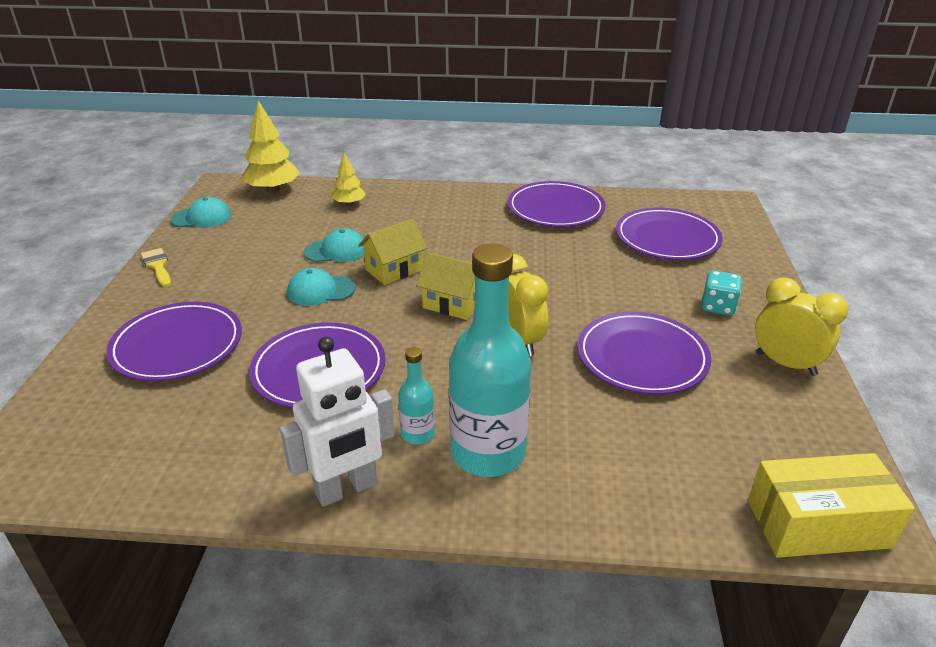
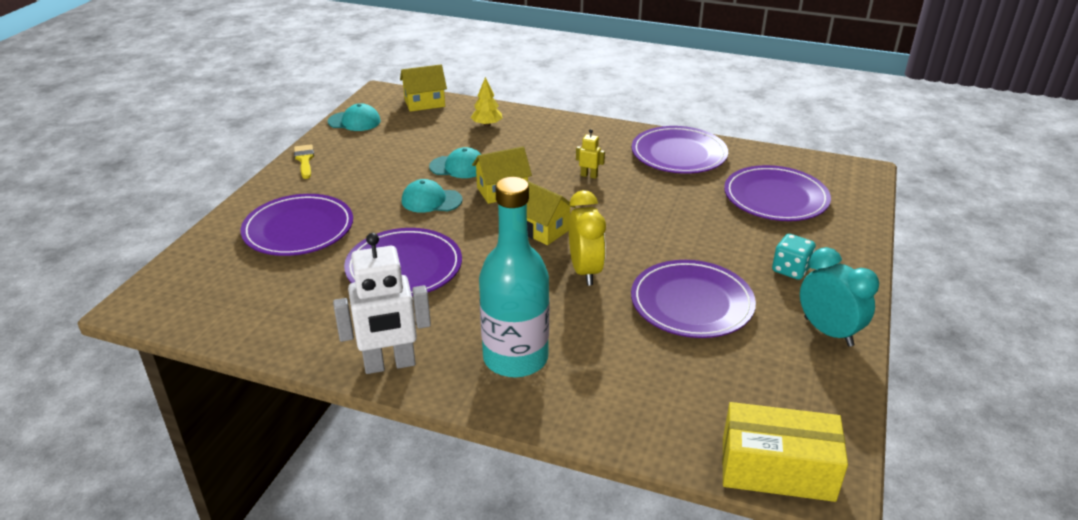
camera: 15 degrees right, 0 degrees up
(273, 189) = (424, 103): yellow tree -> yellow house
(417, 434) = (464, 333): turquoise bottle -> none
(477, 241) = (589, 175): none -> yellow robot
(785, 364) = (828, 332): yellow clock -> turquoise clock

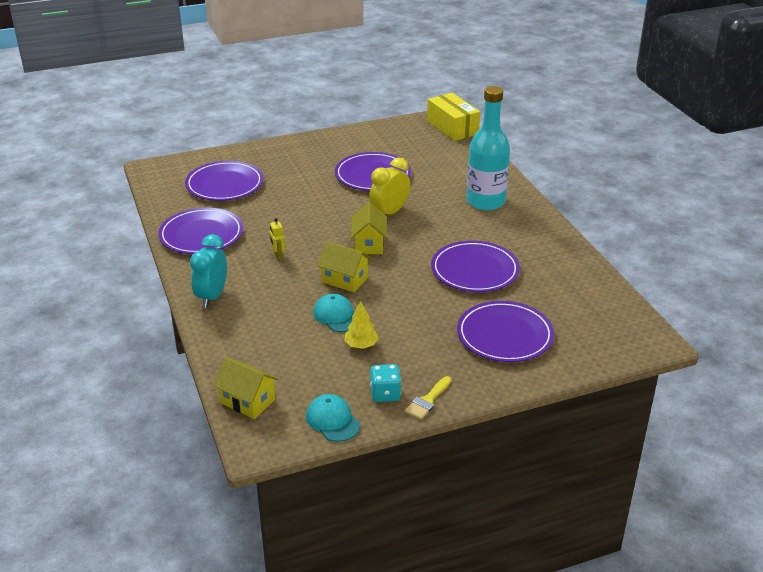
camera: 130 degrees left, 0 degrees up
(389, 364) = (545, 231): white robot -> none
(431, 200) = (395, 302): turquoise cap -> none
(487, 125) = (251, 340): yellow tree -> yellow tree (361, 345)
(790, 270) = (303, 160): turquoise dice -> turquoise dice (385, 394)
(828, 332) = (346, 139): turquoise clock -> turquoise clock (212, 297)

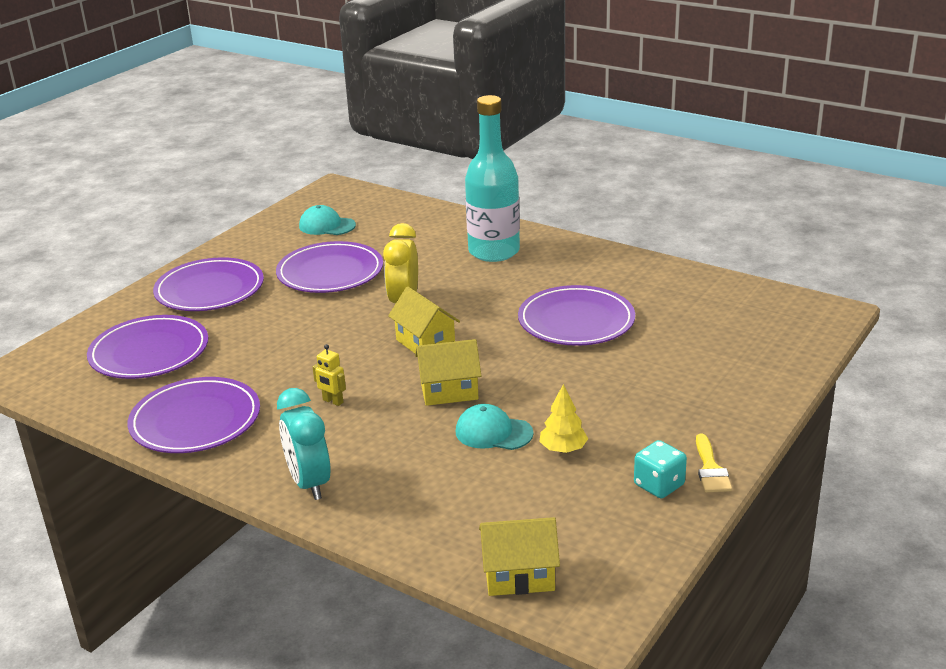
camera: 35 degrees left, 5 degrees down
(333, 420) = (644, 542): turquoise cap -> turquoise cap (327, 226)
(452, 127) = (357, 194): yellow box -> none
(504, 335) = (693, 369): purple plate -> purple plate (209, 290)

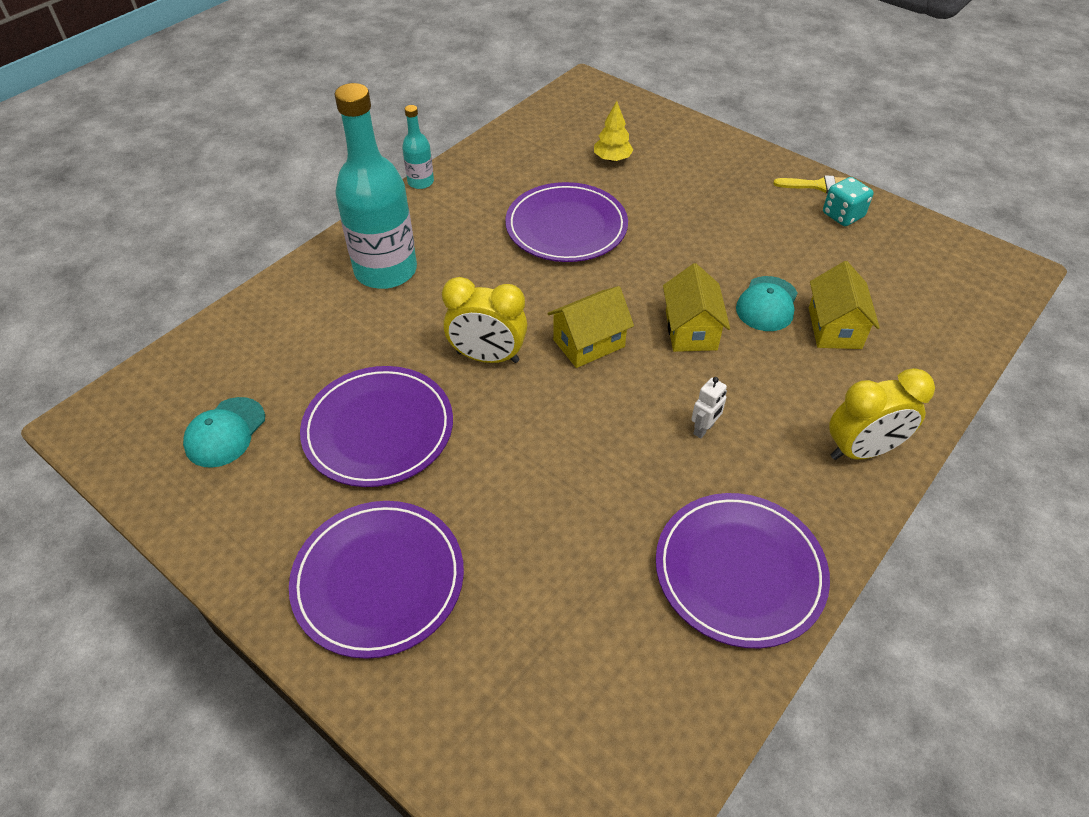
camera: 85 degrees left, 20 degrees up
(149, 352) = (555, 649): purple plate -> none
(309, 483) = (862, 450): turquoise clock -> yellow clock
(332, 401) = (704, 429): yellow robot -> white robot
(519, 575) = (974, 307): yellow house -> yellow house (834, 328)
(563, 449) = (794, 262): yellow tree -> yellow tree (612, 159)
(614, 249) = (420, 182): none -> turquoise bottle

